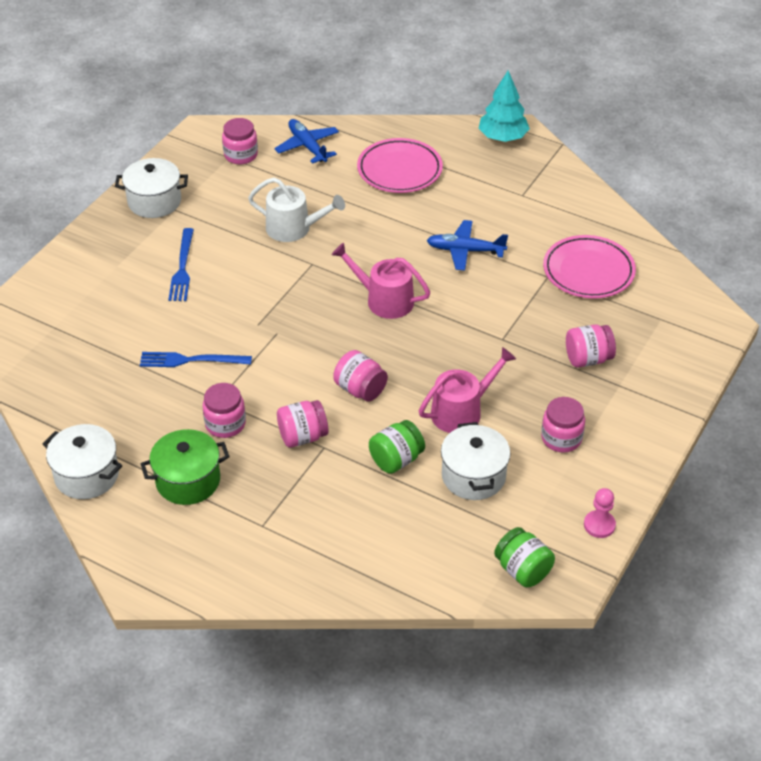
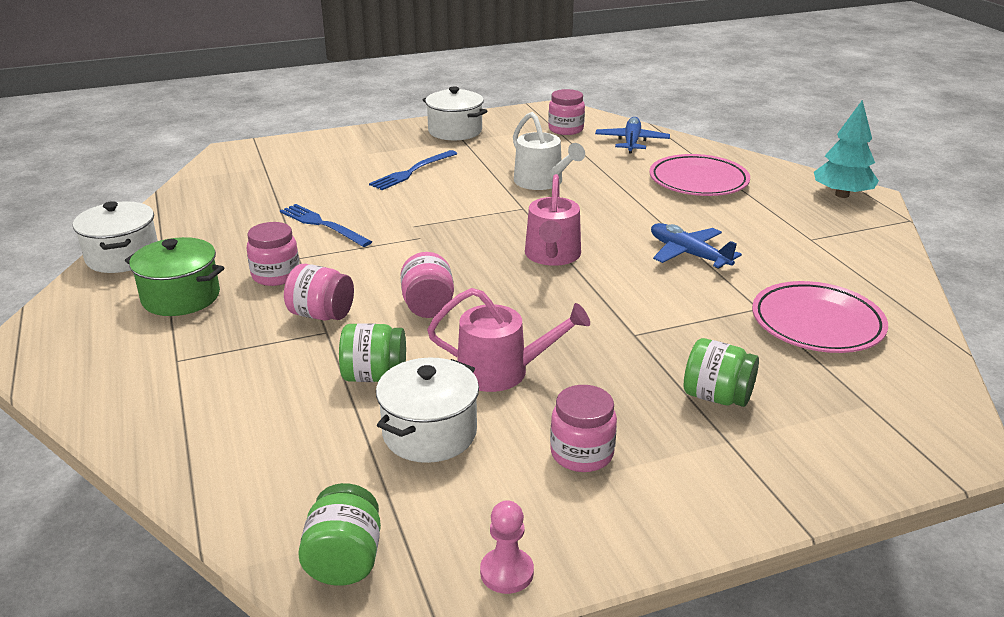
camera: 40 degrees right, 15 degrees down
(384, 300) = (552, 256): pink watering can -> pink watering can turned 150 degrees counterclockwise
(588, 359) = (716, 397): pink jar -> green jar

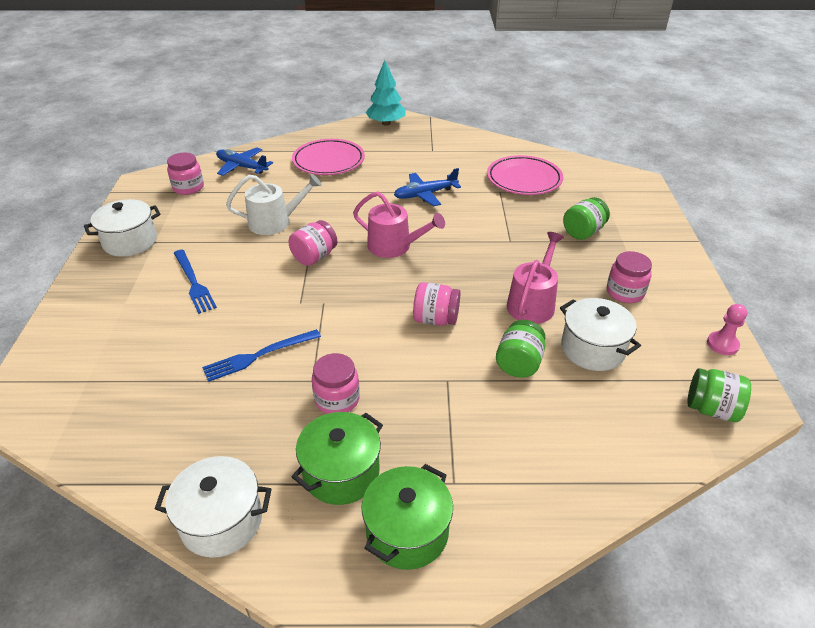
camera: 70 degrees left, 10 degrees up
(113, 344) = (407, 532): none -> green pot
(321, 315) = (420, 379): pink jar -> pink jar (314, 257)

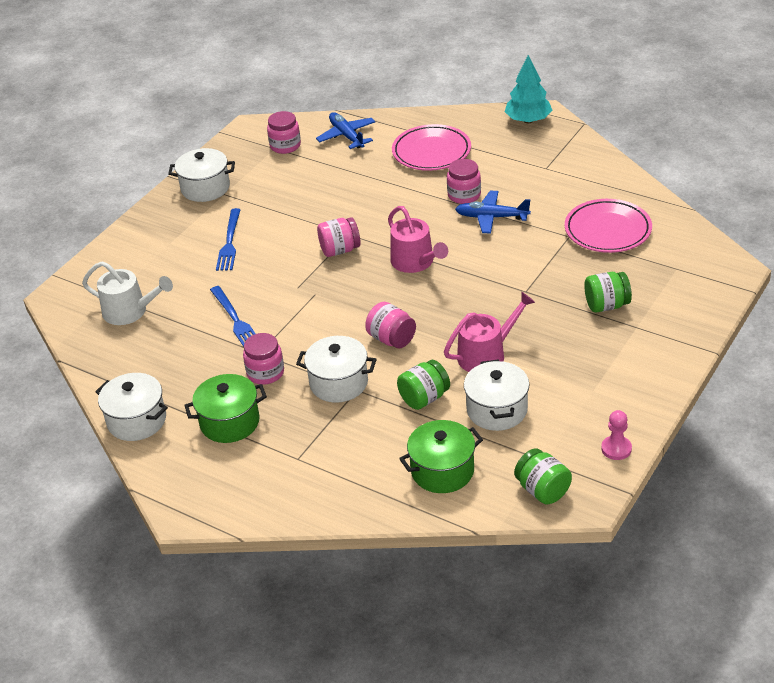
camera: 35 degrees right, 0 degrees up
(258, 355) = (235, 320): blue fork -> blue fork turned 120 degrees counterclockwise
(275, 222) = (332, 205): white watering can -> white watering can (130, 311)
(407, 532) = (242, 474): green pot -> green pot (442, 471)
(423, 380) = (339, 383): none -> white pot
(625, 292) = (580, 374): pink jar -> pink jar (464, 195)

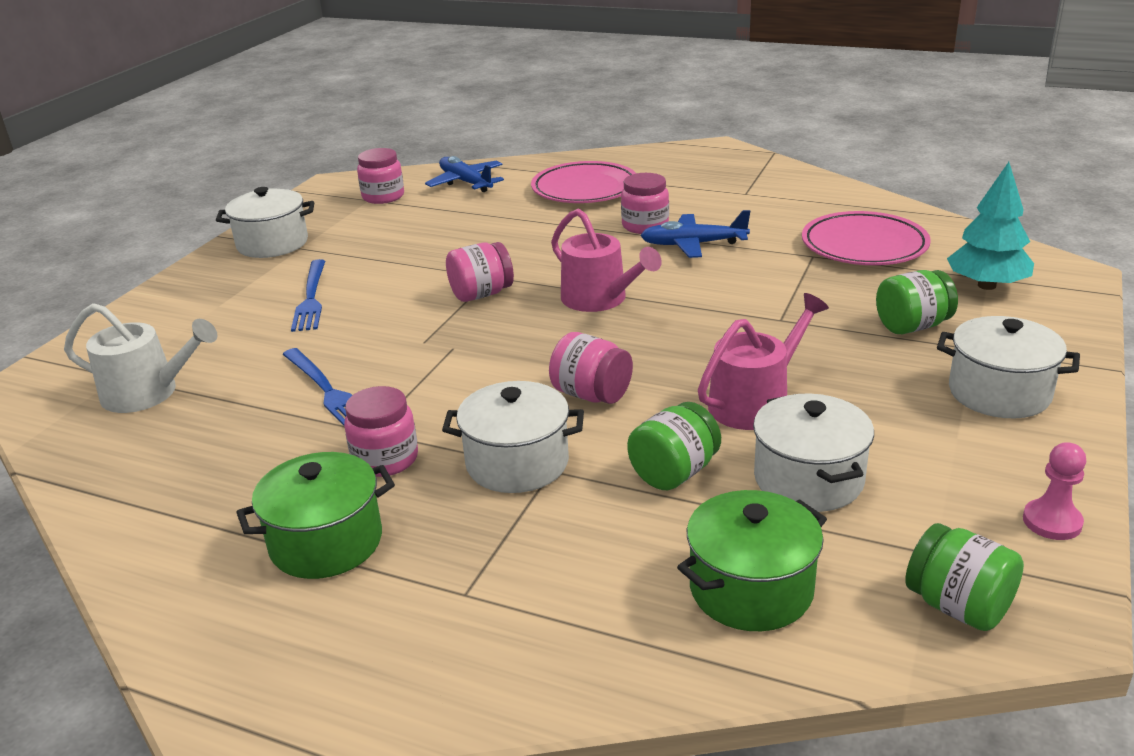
camera: 10 degrees left, 10 degrees down
(137, 420) = (147, 555): white pot -> white pot (999, 393)
(528, 120) = (701, 154): turquoise tree -> turquoise tree (986, 285)

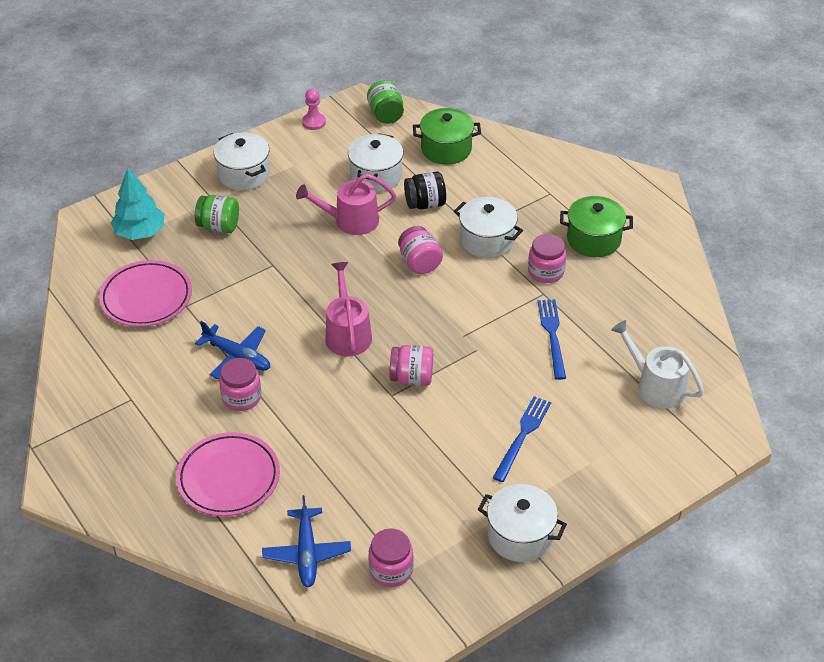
camera: 150 degrees left, 15 degrees up
(674, 473) = (425, 204): green jar -> black jar

